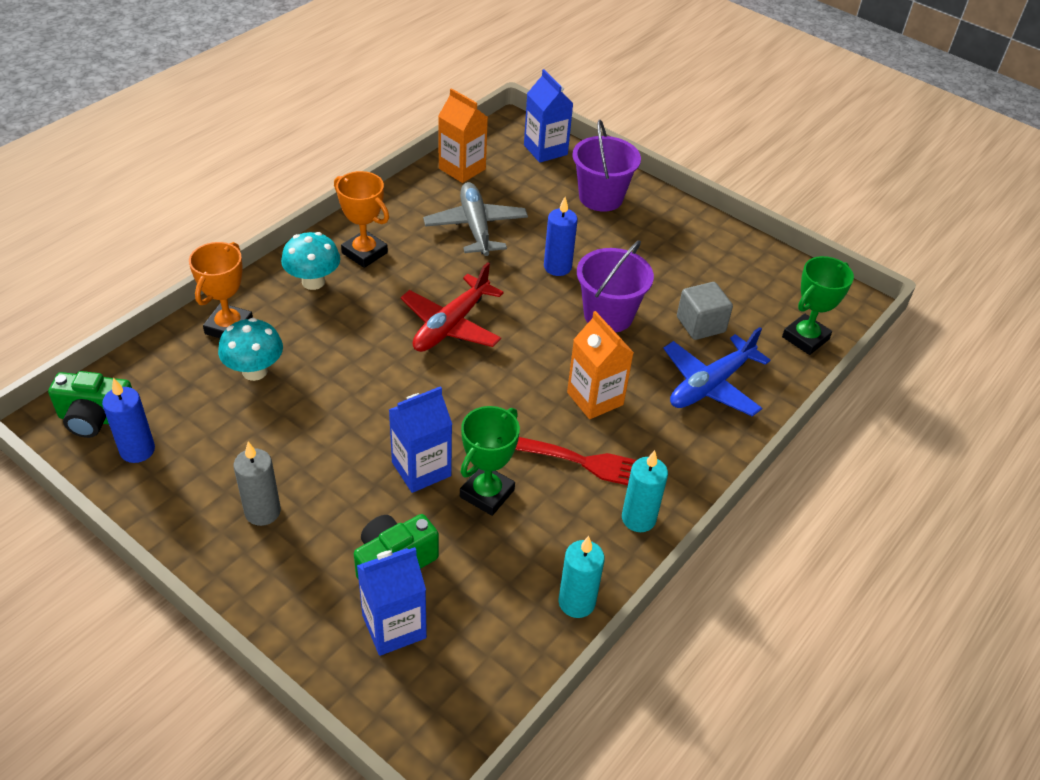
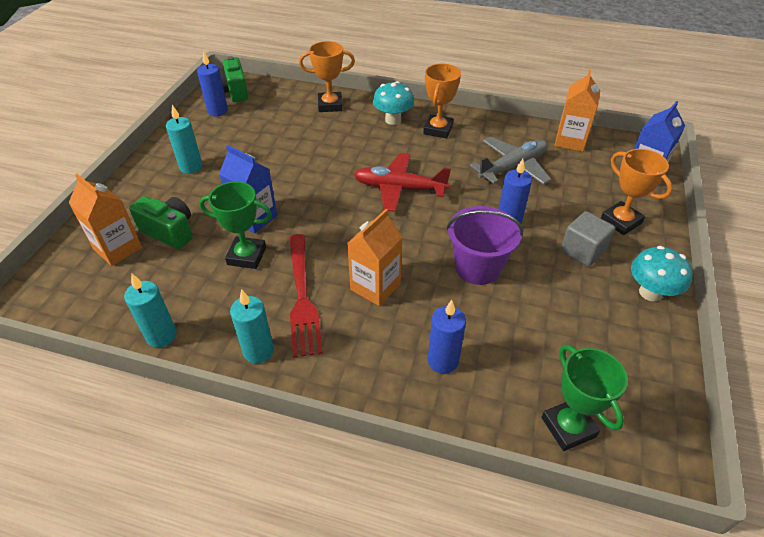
camera: 70 degrees right, 0 degrees up
(255, 371) = (300, 126): turquoise mushroom -> turquoise mushroom (650, 292)
(262, 512) = (191, 167): grey candle -> turquoise candle
(394, 626) = (118, 248): blue carton -> orange carton
(601, 197) = (620, 221): purple bucket -> orange trophy
(700, 324) = (517, 333): grey cube -> grey cube (582, 251)
(710, 385) = (443, 361): blue plane -> blue candle
(805, 338) = (568, 427): green trophy -> green trophy turned 45 degrees clockwise

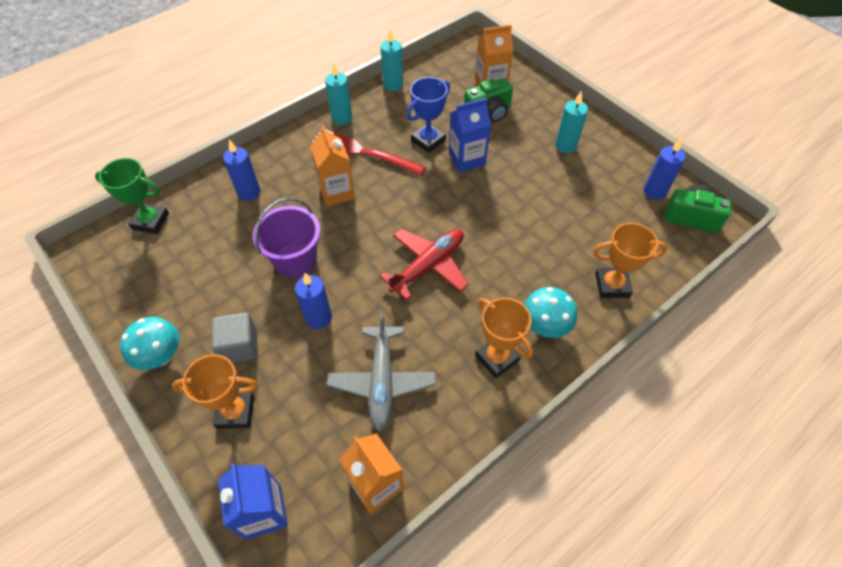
camera: 125 degrees right, 10 degrees up
(247, 256) = (428, 141): green trophy -> blue trophy
(330, 105) = (612, 285): orange trophy -> orange trophy turned 60 degrees clockwise

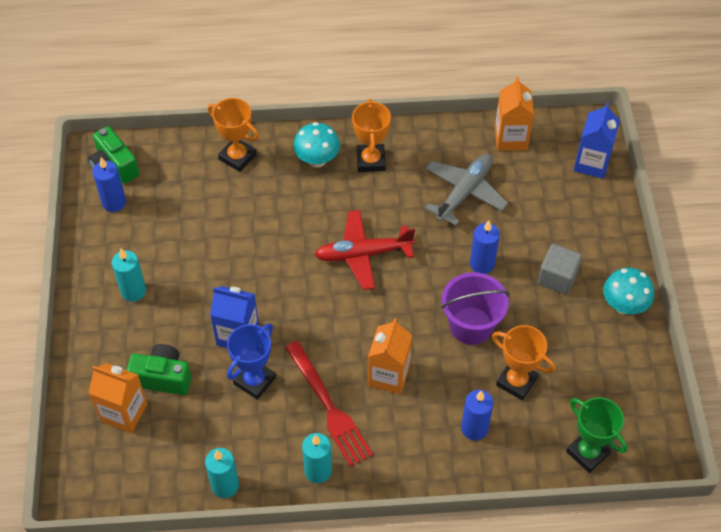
camera: 145 degrees left, 0 degrees up
(235, 412) = (583, 232): orange trophy -> orange trophy (516, 381)
(428, 141) = (254, 381): blue trophy -> blue trophy turned 45 degrees counterclockwise

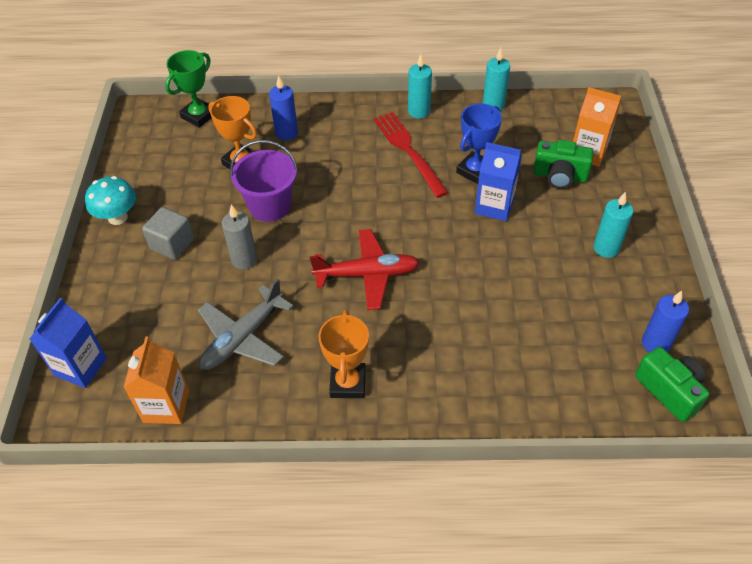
camera: 175 degrees left, 5 degrees down
(237, 157) = (515, 396): orange trophy -> none
(317, 160) = (414, 387): turquoise mushroom -> none
(389, 375) = (353, 171): orange carton -> none
(482, 264) = (244, 260): blue candle -> grey candle
(588, 452) = (199, 116): green trophy -> green trophy turned 75 degrees clockwise

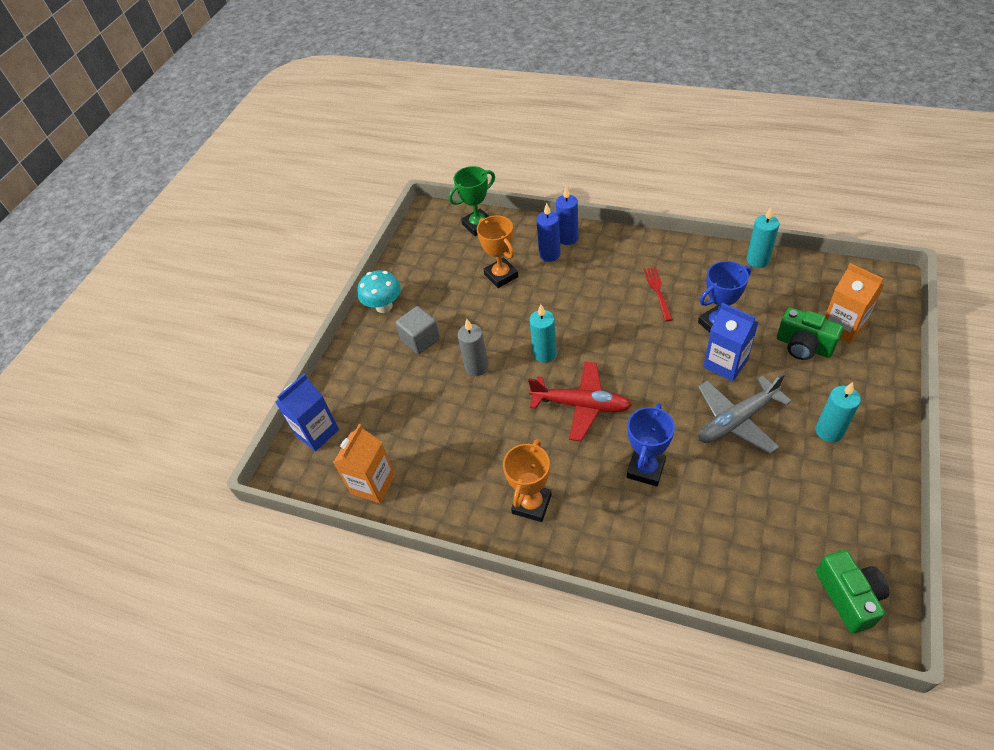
camera: 25 degrees right, 0 degrees up
(242, 338) = (453, 439): grey plane -> grey plane (736, 420)
(270, 206) = (514, 321): purple bucket -> none
(408, 150) = (657, 291): red fork -> red fork, size x0.59
(418, 111) = (680, 254): turquoise candle -> turquoise candle (544, 353)
(451, 321) = (645, 469): none -> blue trophy
(655, 343) = (850, 543): blue candle -> blue candle (567, 238)

